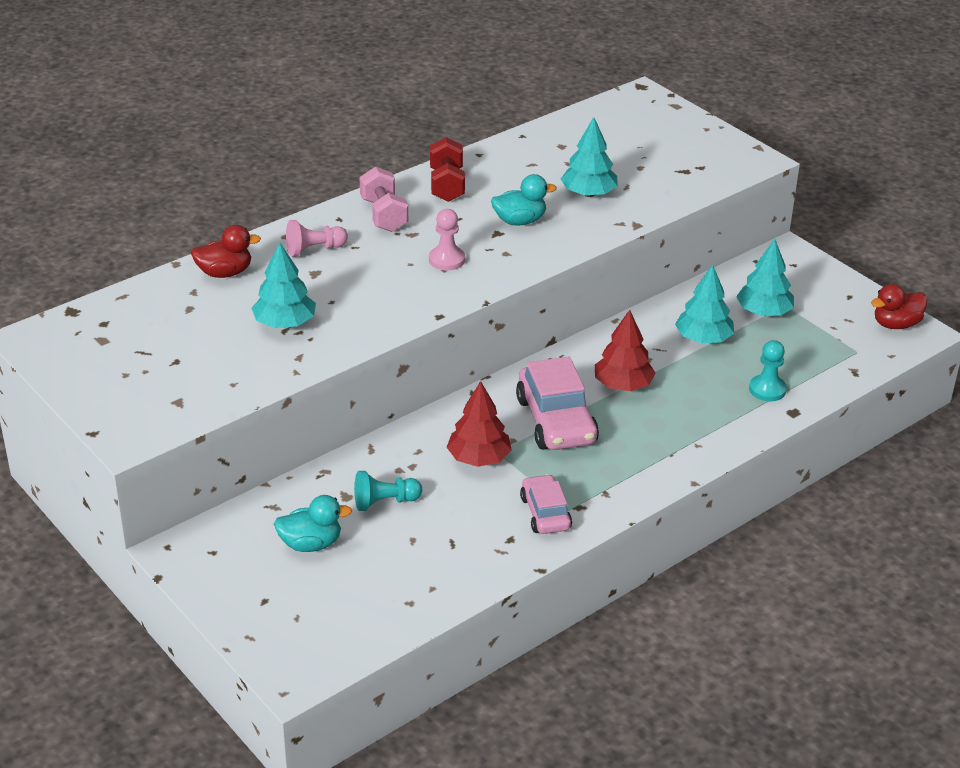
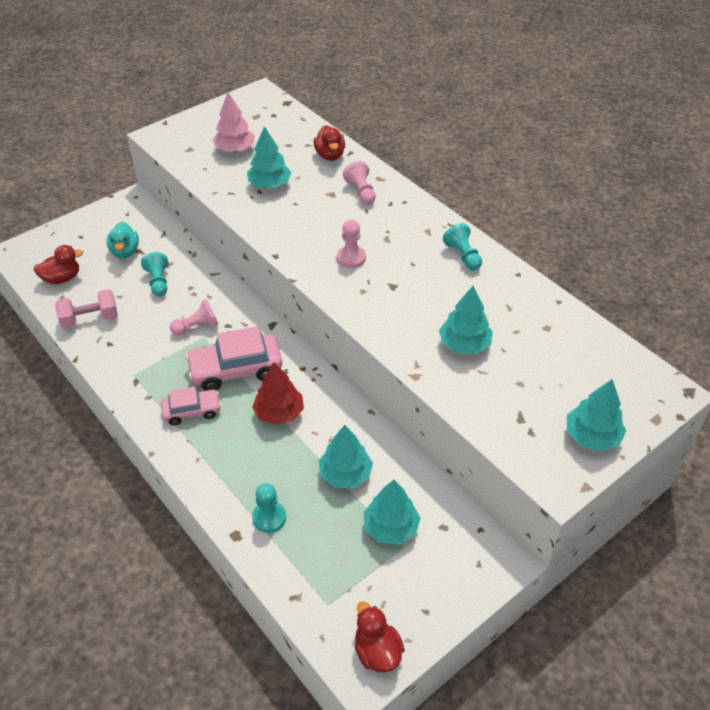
camera: 90 degrees right, 10 degrees up
(189, 357) = (235, 149): none -> pink tree
(368, 608) = (62, 278): none -> red duck
(384, 215) = (412, 223): pink dumbbell -> pink dumbbell (90, 319)
(447, 185) = (463, 256): red dumbbell -> turquoise pawn
(478, 458) = (197, 327): red tree -> pink pawn
(520, 221) = (412, 299): turquoise duck -> none
(545, 513) = (132, 362): pink car -> pink car (192, 411)
(700, 138) = (591, 436): none -> turquoise tree

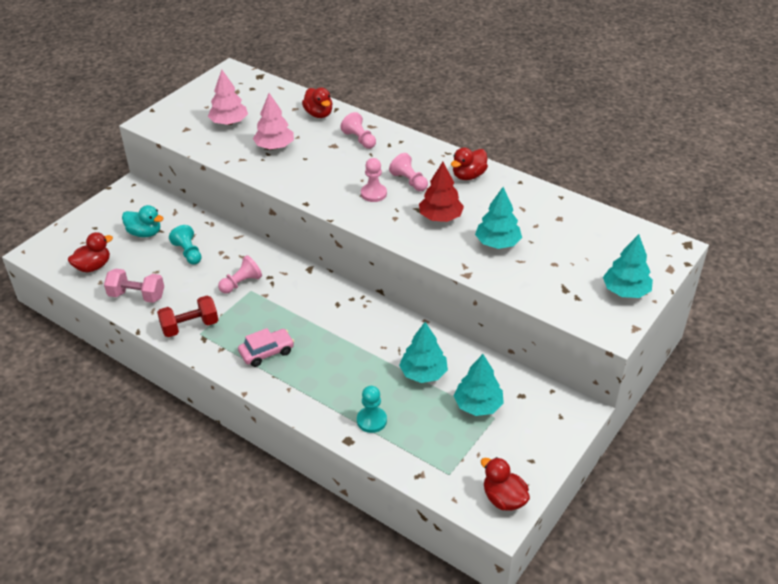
camera: 15 degrees left, 5 degrees down
(90, 319) = (137, 296): pink dumbbell -> pink dumbbell turned 45 degrees clockwise
(125, 252) = (145, 233): turquoise duck -> turquoise duck turned 45 degrees counterclockwise
(127, 365) = (190, 326): none -> red dumbbell
(236, 370) = (292, 311): pink car -> none
(269, 184) = (274, 146): turquoise tree -> pink tree
(279, 413) = (346, 338): red tree -> red tree (440, 217)
(395, 251) = (409, 181): none -> pink pawn
(463, 256) = (468, 176): turquoise pawn -> red duck

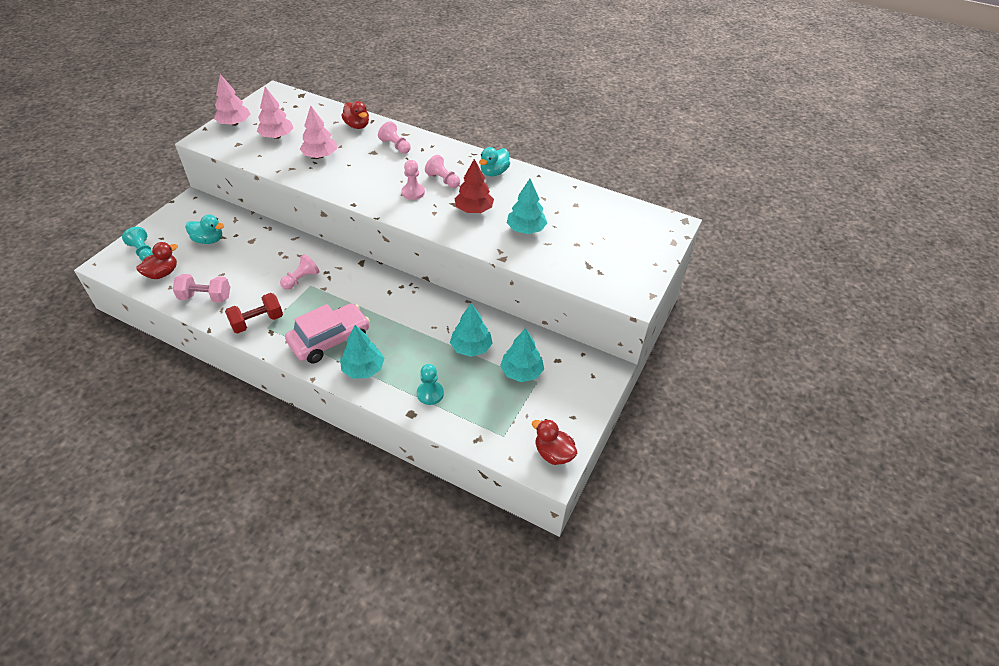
camera: 10 degrees left, 5 degrees up
(184, 106) = (234, 123): none -> pink tree
(188, 253) = (250, 255): turquoise pawn -> turquoise pawn (143, 252)
(267, 352) = (330, 340): pink car -> pink car, size x1.65
(468, 176) = (494, 172): red duck -> turquoise duck
(625, 291) = (639, 264): turquoise tree -> turquoise tree (363, 369)

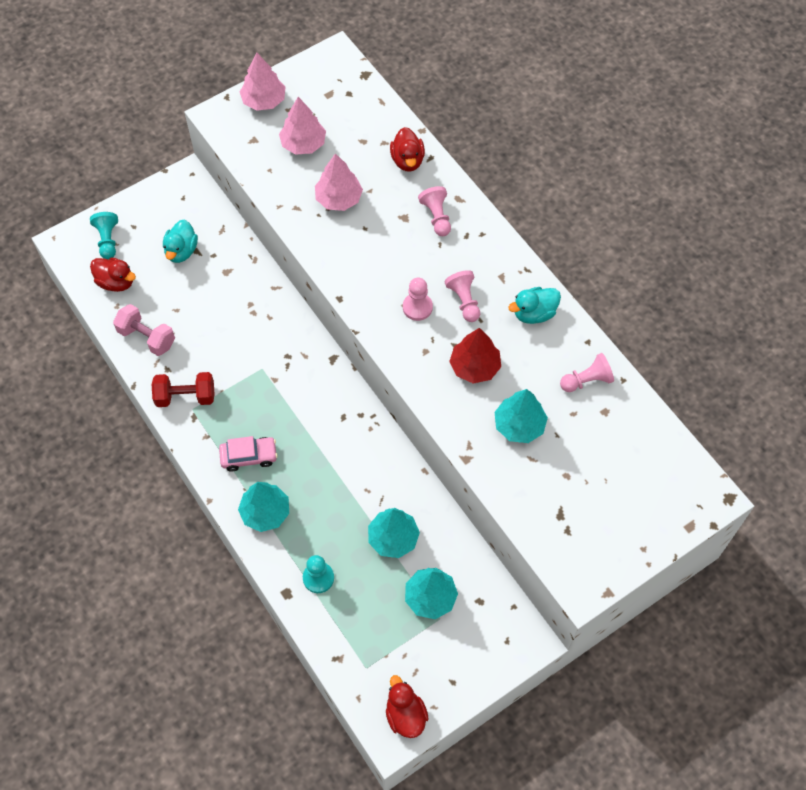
camera: 30 degrees right, 15 degrees up
(162, 273) = (116, 282): red duck -> red duck turned 45 degrees clockwise
(208, 240) = (181, 251): turquoise duck -> turquoise duck turned 60 degrees clockwise
(301, 279) = (256, 355): pink pawn -> pink pawn (587, 380)
(330, 340) = (249, 456): pink car -> pink car, size x0.61

